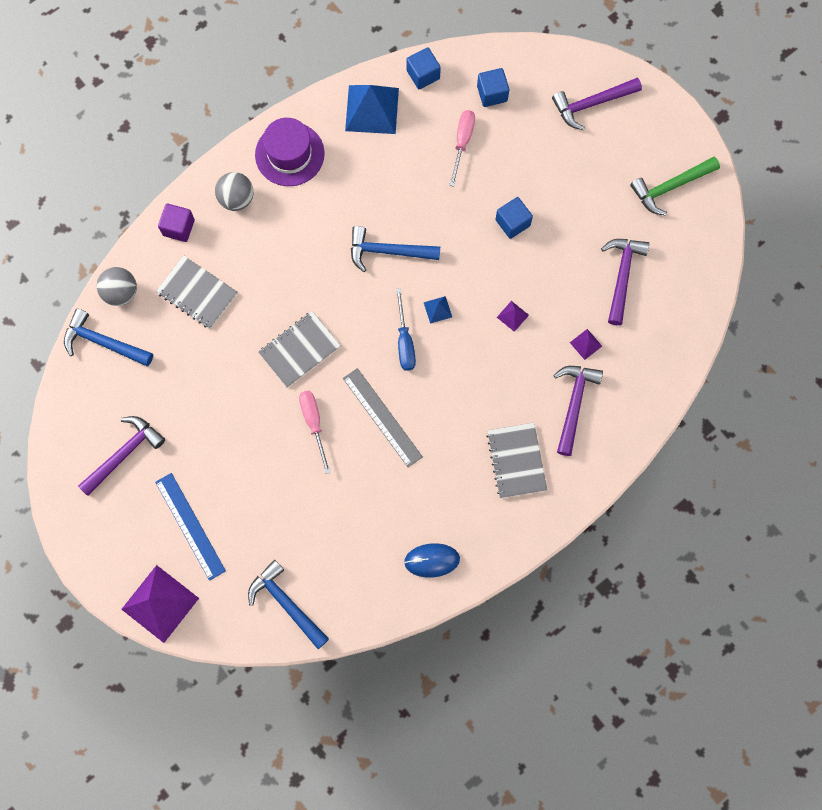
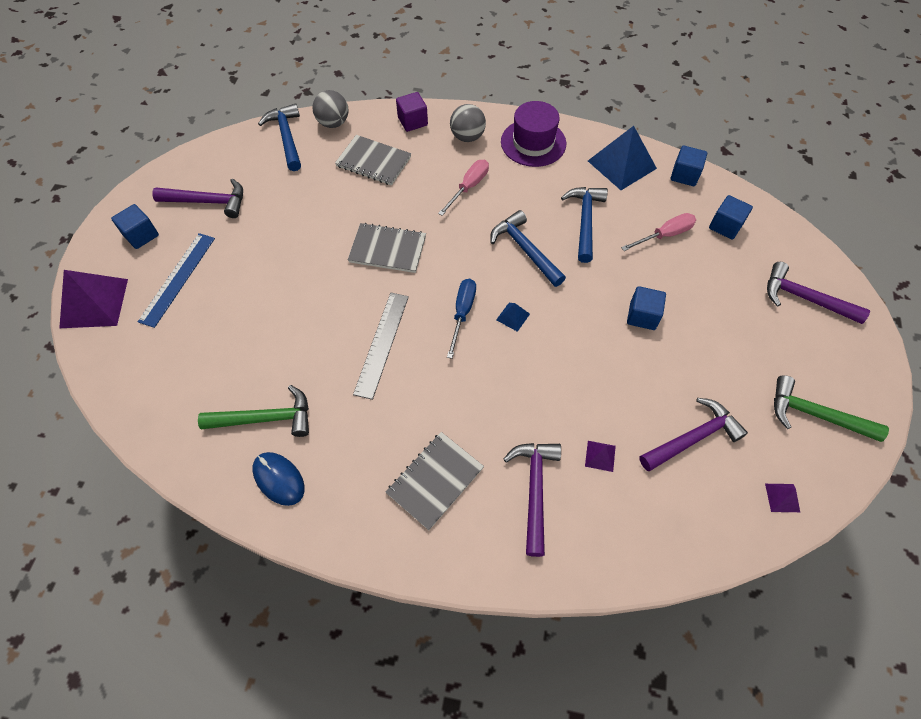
camera: 50 degrees right, 15 degrees down
(116, 528) = (141, 235): none -> blue cube
(197, 293) = (373, 162): grey notebook -> grey notebook turned 60 degrees counterclockwise
(286, 603) = (154, 391): blue hammer -> blue hammer (585, 221)
(314, 423) = (334, 300): pink screwdriver -> pink screwdriver (469, 187)
(376, 539) = (265, 418): none -> green hammer
(404, 341) = (462, 313): blue screwdriver -> blue screwdriver turned 150 degrees clockwise
(512, 316) = (564, 376): purple pyramid -> purple pyramid (782, 497)
(574, 404) = (534, 490): purple hammer -> purple hammer turned 60 degrees counterclockwise

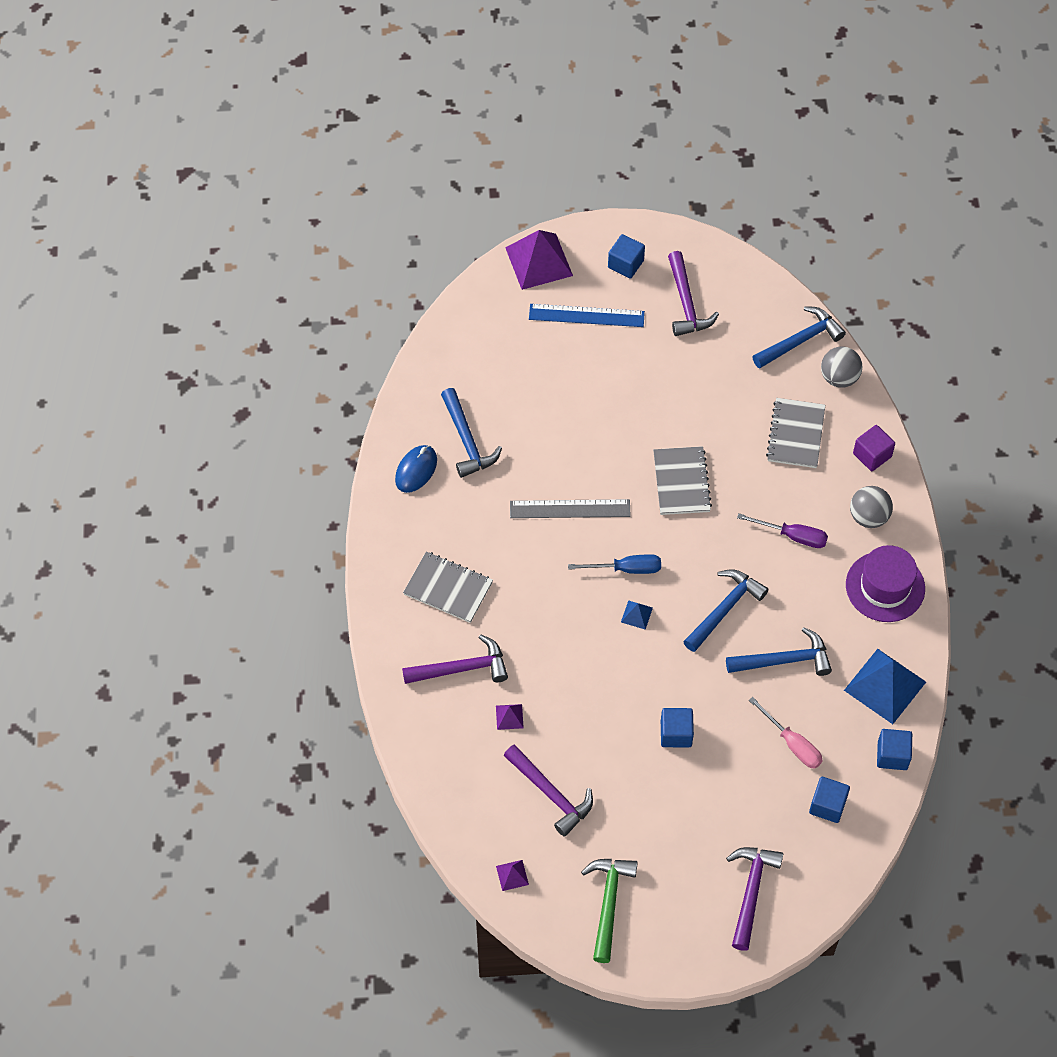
camera: 75 degrees right, 0 degrees up
(265, 418) = (467, 440): green hammer -> blue hammer
(469, 187) = (792, 536): pink screwdriver -> purple screwdriver

